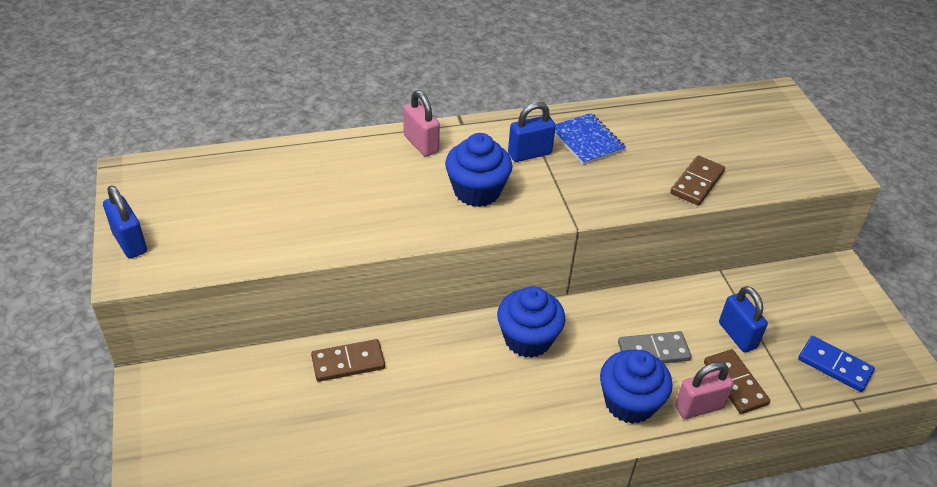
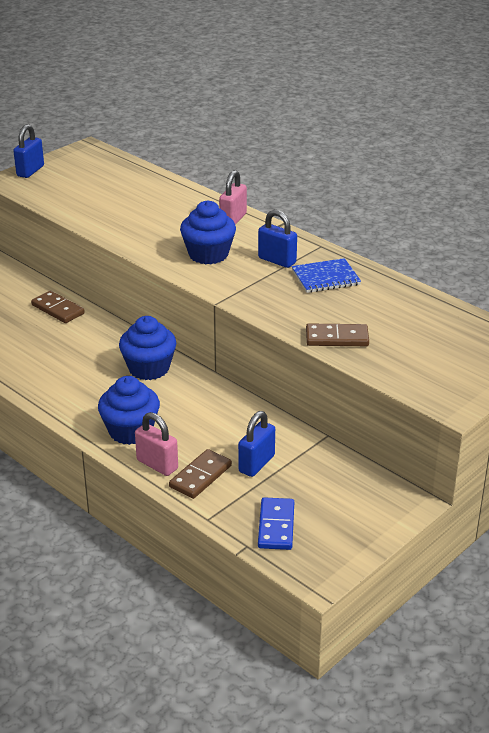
camera: 60 degrees right, 10 degrees down
(586, 140) = (325, 277): blue notebook -> blue notebook turned 45 degrees clockwise
(653, 351) = (194, 427): grey domino -> none

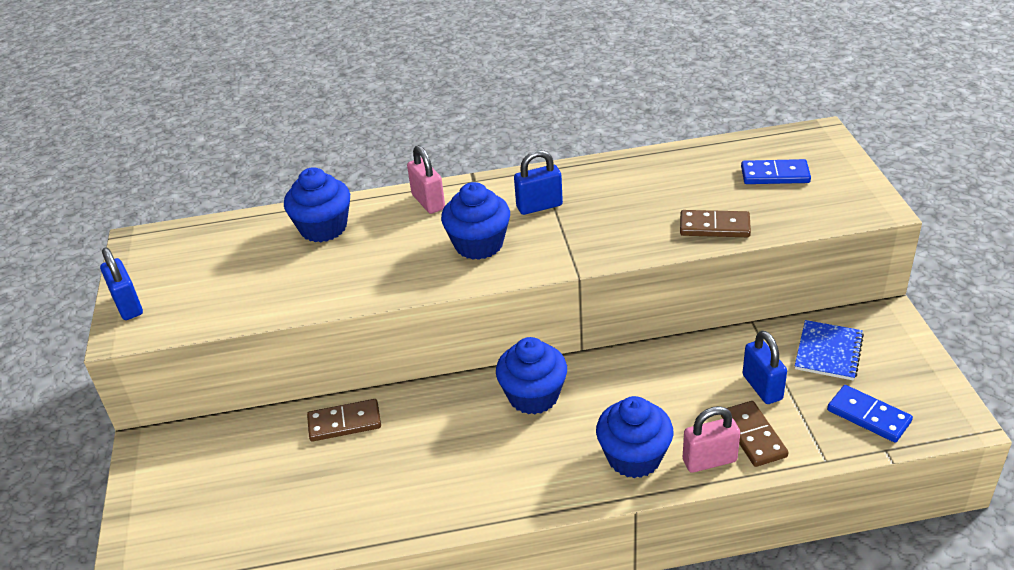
camera: 50 degrees left, 5 degrees up
(164, 196) = (323, 228): none -> blue cupcake
(325, 277) = (602, 190): blue notebook -> blue notebook (828, 352)
(337, 338) = (714, 227): brown domino -> brown domino turned 60 degrees clockwise
(439, 343) = (775, 175): none -> blue domino

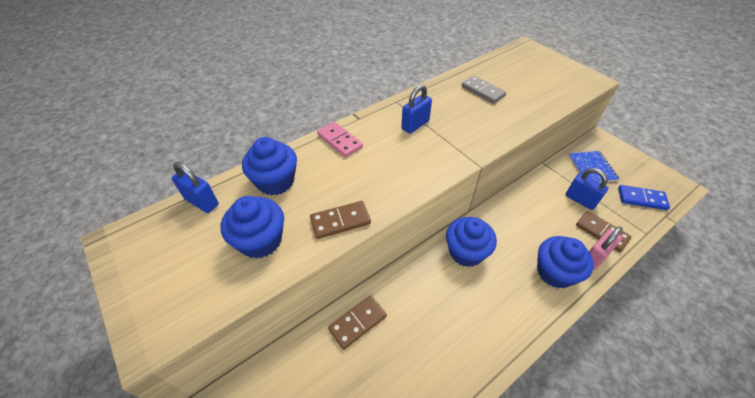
camera: 30 degrees left, 10 degrees up
(128, 305) = (140, 308): blue padlock -> blue padlock (202, 202)
(428, 202) = (339, 141): pink padlock -> pink domino
(478, 244) = (398, 162): blue cupcake -> blue cupcake (261, 241)
(677, 184) = (482, 91): none -> grey domino
(714, 227) = (526, 111): brown domino -> brown domino (340, 221)
(775, 175) = (527, 73): blue domino -> none

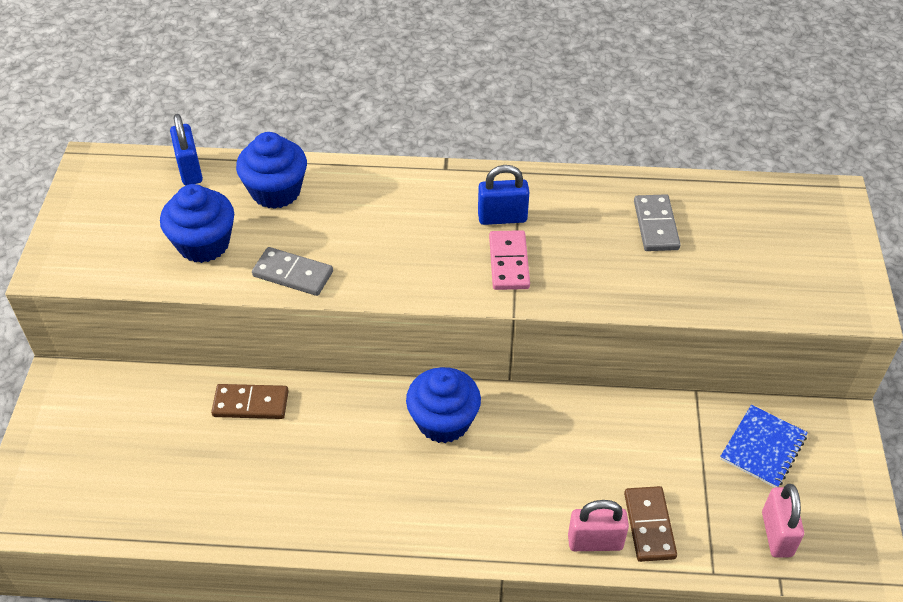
camera: 40 degrees right, 0 degrees up
(339, 141) = (390, 184): pink domino -> pink domino (508, 262)
(340, 221) = (293, 274): brown domino -> grey domino
(554, 272) = (521, 518): blue cupcake -> none
(580, 200) = (678, 471): blue padlock -> none
(641, 199) = (777, 534): blue domino -> pink padlock

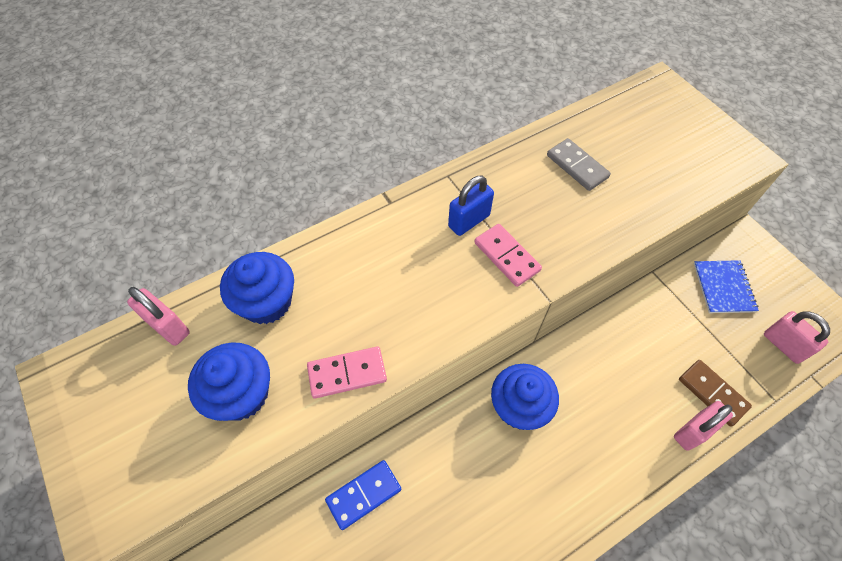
camera: 35 degrees left, 10 degrees up
(190, 170) = (168, 327): blue padlock -> pink padlock
(251, 403) = (363, 494): brown domino -> blue domino
(293, 274) = (347, 373): grey domino -> pink domino

